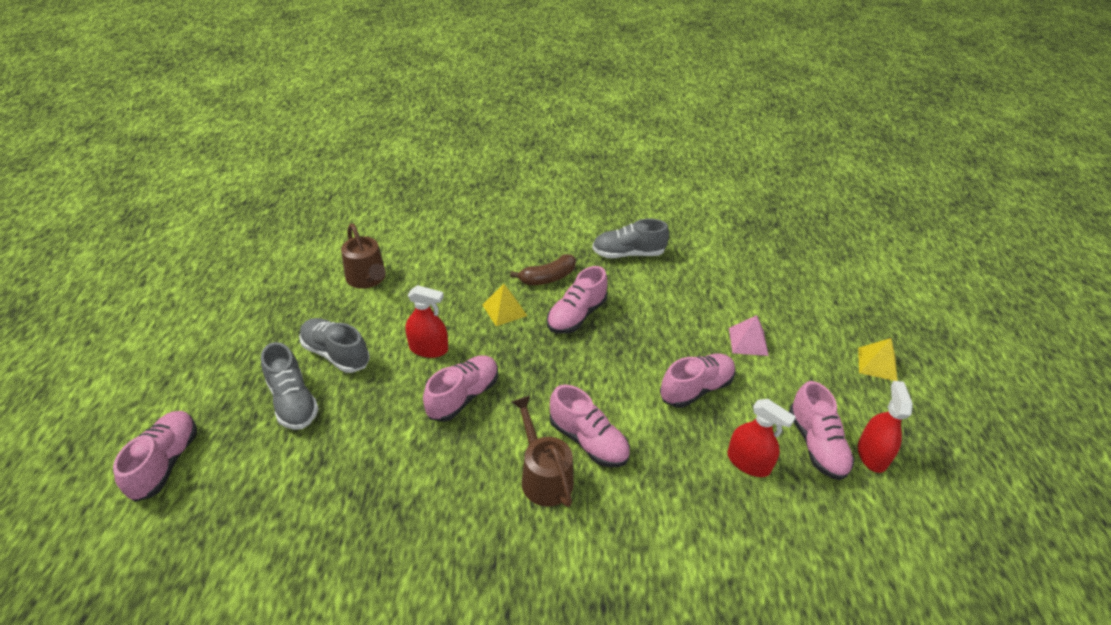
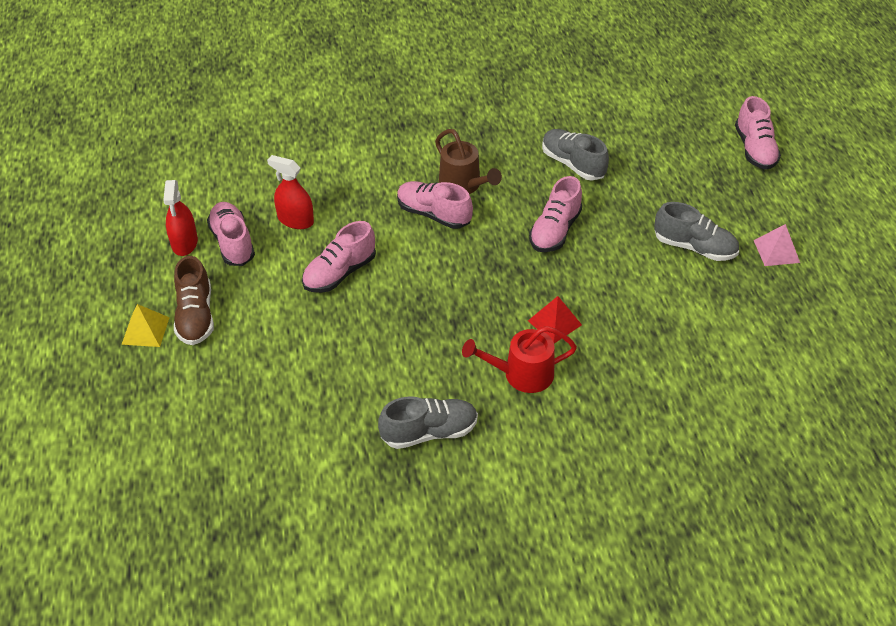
camera: 170 degrees right, 5 degrees up
(293, 401) = (698, 203): grey shoe -> grey shoe (573, 164)
(368, 279) = (726, 333): brown watering can -> none
(428, 348) = (611, 267): red spray bottle -> none
(504, 310) = (554, 322): yellow pyramid -> red pyramid
(548, 278) = (521, 374): brown banana -> red watering can
(576, 315) = (474, 330): pink shoe -> none
(748, 341) = (282, 332): pink pyramid -> pink pyramid (776, 251)
(833, 369) = (196, 316): none -> brown shoe

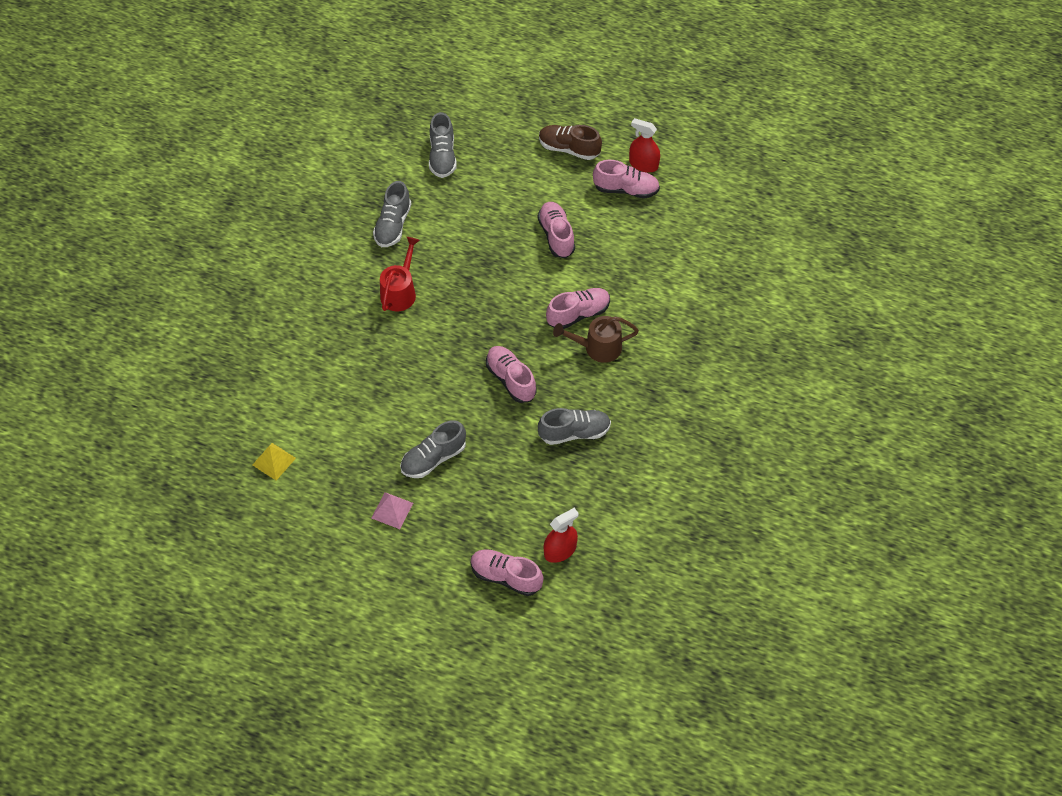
camera: 120 degrees right, 10 degrees up
(145, 330) = (573, 121): yellow pyramid -> yellow pyramid (274, 461)
(281, 437) = (442, 156): none -> grey shoe
(295, 220) = (626, 232): red spray bottle -> red spray bottle (560, 550)
(554, 322) = (427, 332): red pyramid -> none

